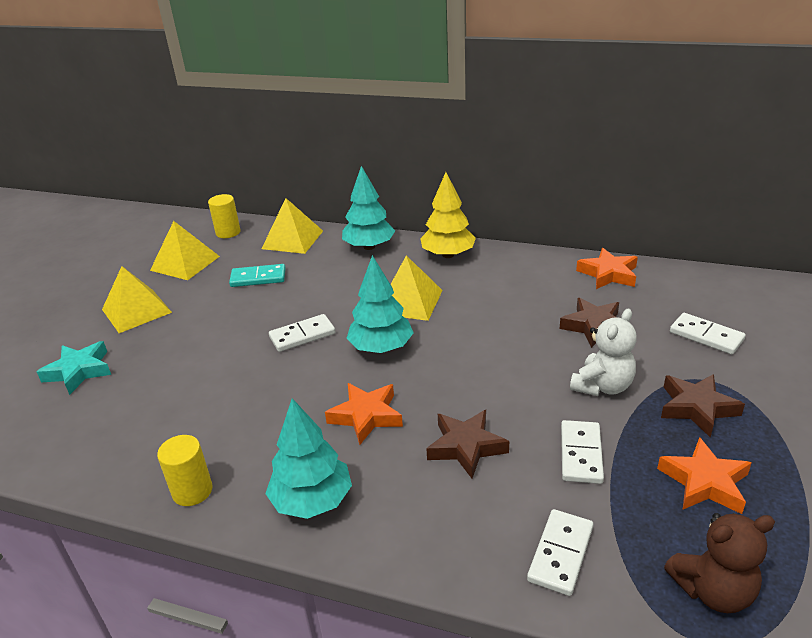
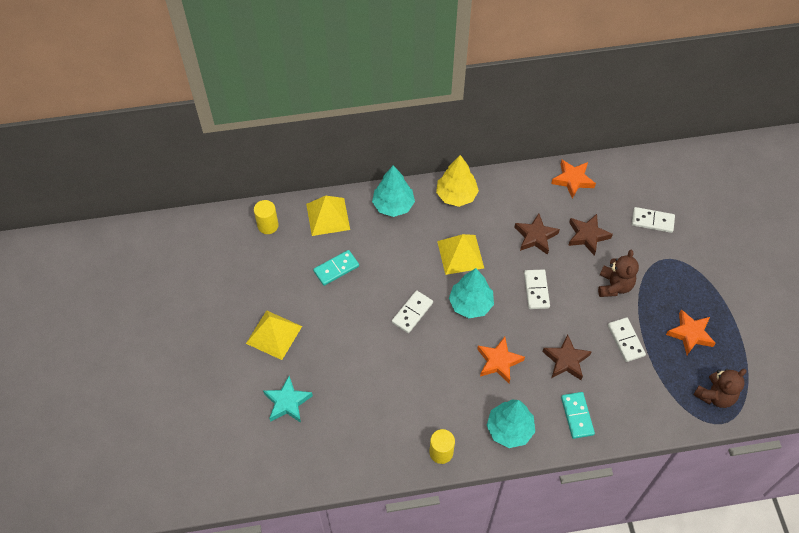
camera: 30 degrees left, 25 degrees up
(185, 263) = (264, 273): yellow pyramid -> none
(430, 523) = (577, 416): none -> turquoise domino
(561, 554) = (645, 405): white domino -> white domino (536, 290)
(602, 386) = (614, 286): white teddy bear -> brown teddy bear
(696, 408) = (668, 283): brown star -> brown star (535, 236)

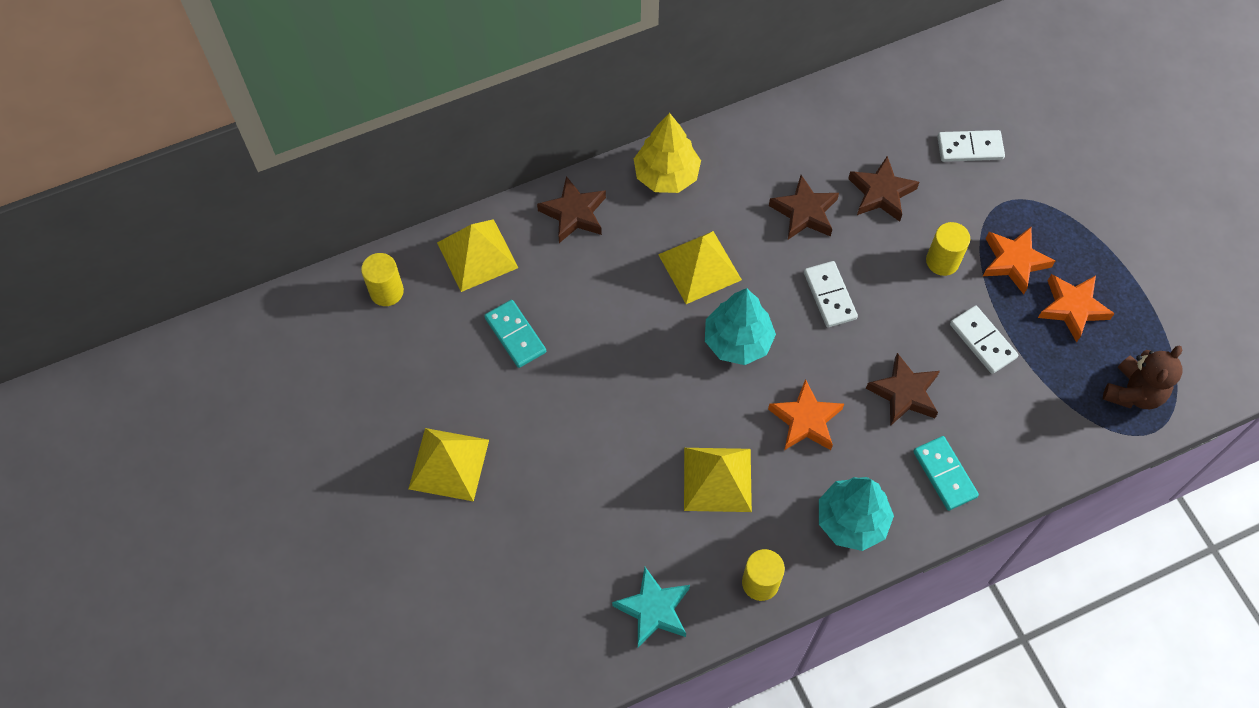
camera: 15 degrees left, 5 degrees up
(287, 402) = (502, 566): turquoise star -> turquoise star (654, 609)
(336, 268) = (515, 335): turquoise domino -> turquoise domino turned 75 degrees counterclockwise
(393, 205) = (574, 213): turquoise tree -> brown star
(412, 313) = (653, 376): white domino -> none
(433, 383) = (717, 479): none -> yellow pyramid
(573, 180) = (835, 111): orange star -> orange star (1014, 261)
(614, 286) = (942, 261): brown teddy bear -> yellow cylinder

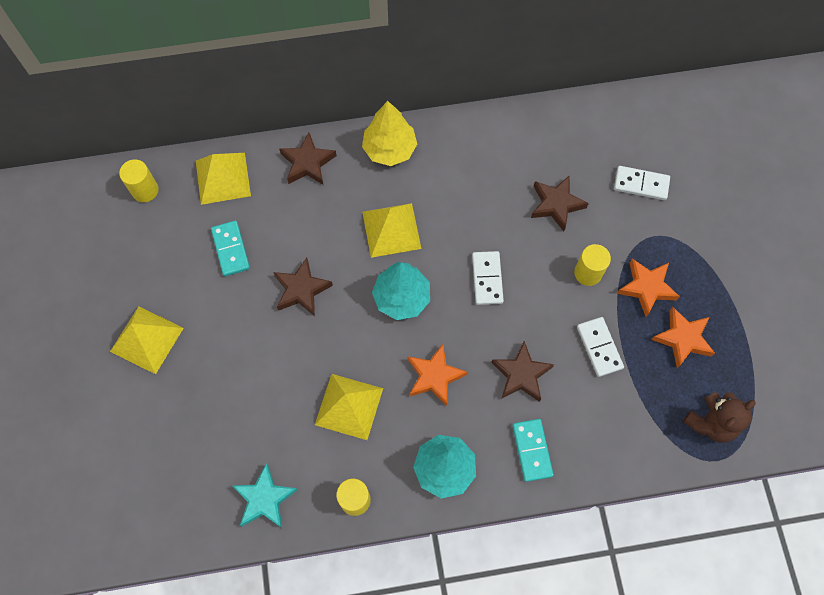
camera: 15 degrees right, 5 degrees up
(804, 212) = (489, 205): brown star -> brown star (301, 290)

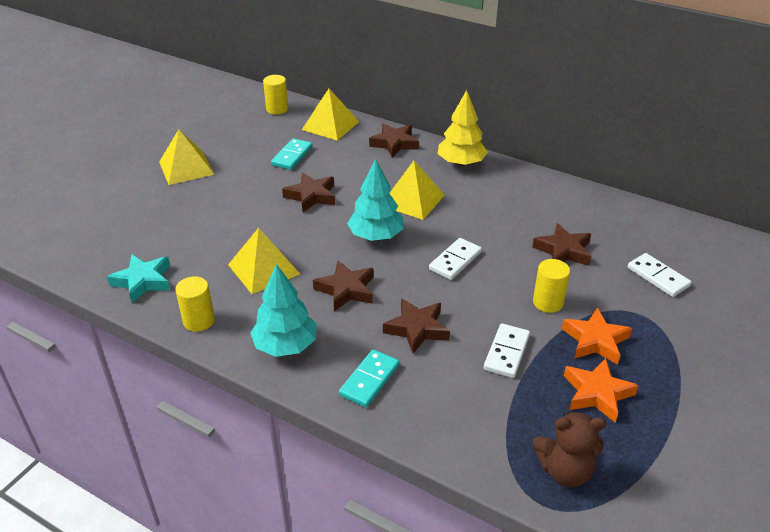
camera: 40 degrees right, 30 degrees down
(434, 376) = (346, 290): orange star -> brown star

